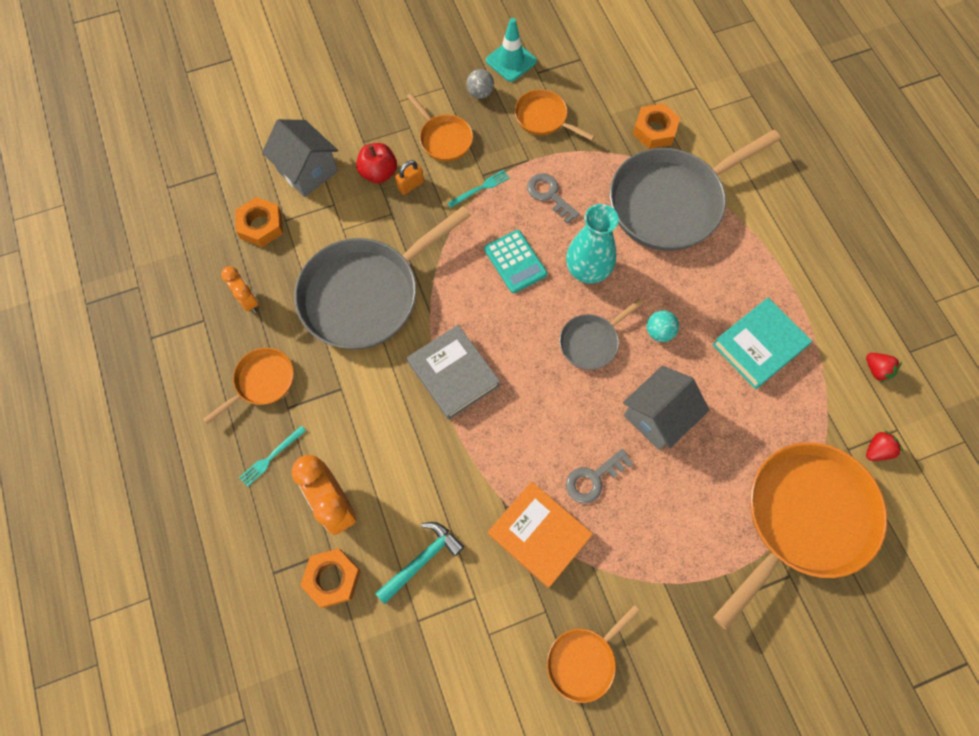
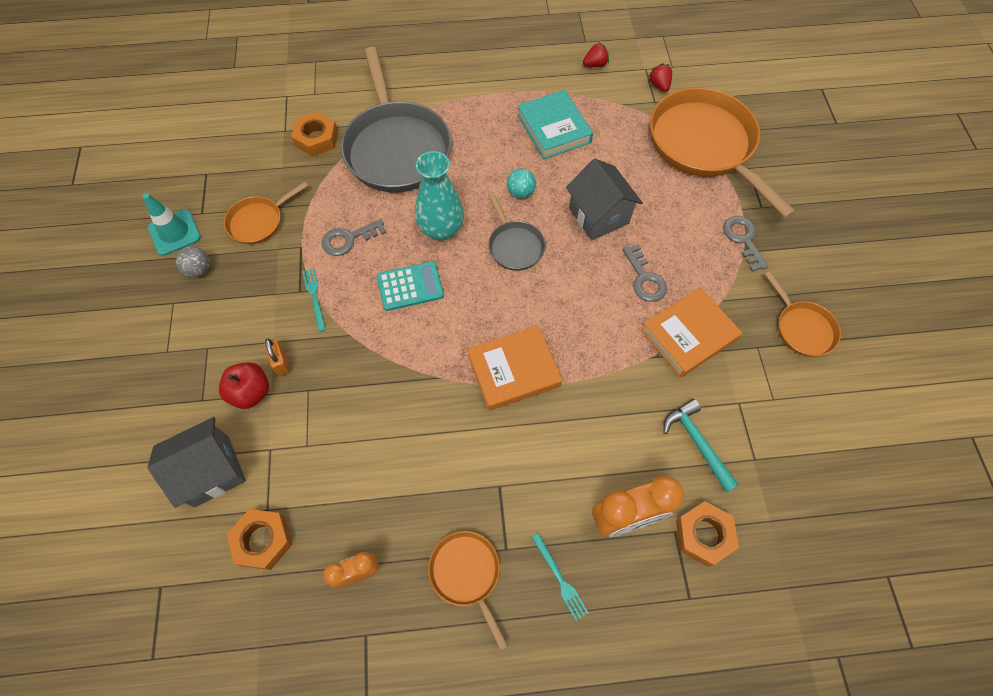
camera: 75 degrees left, 5 degrees down
(366, 294) = (396, 437): grey pan -> none
(444, 139) = (238, 317): orange pan -> none
(453, 374) = (514, 370): grey book -> orange book
(681, 580) = (743, 239): none -> grey key

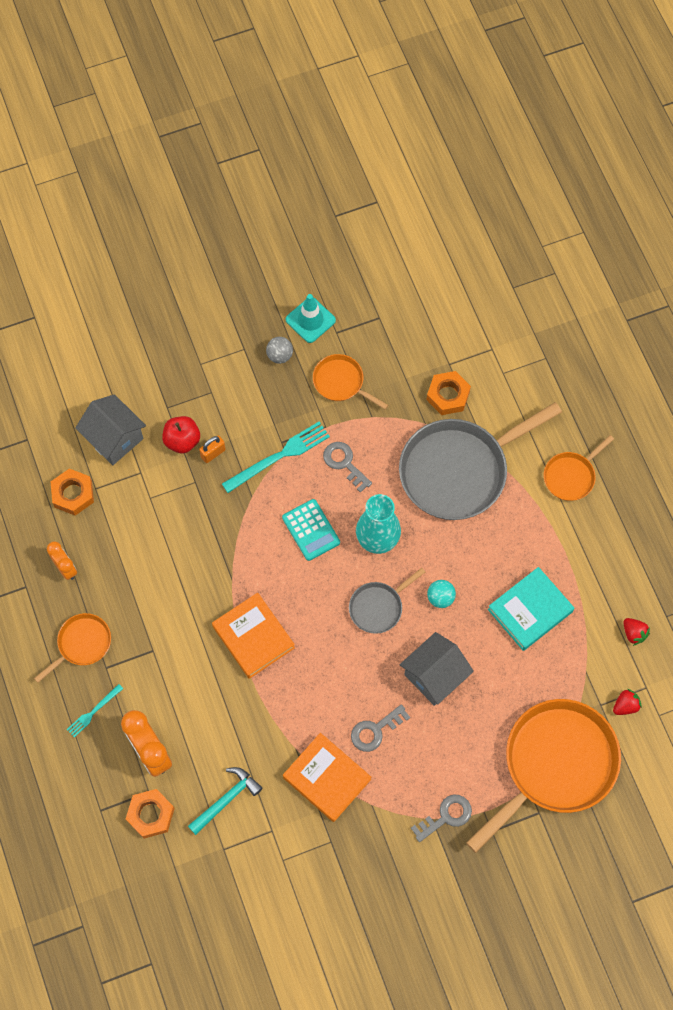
camera: 75 degrees right, 5 degrees up
(314, 297) = (279, 456): turquoise fork -> turquoise fork, size x1.82
(802, 328) = (361, 880): orange pan -> orange pan (571, 476)

